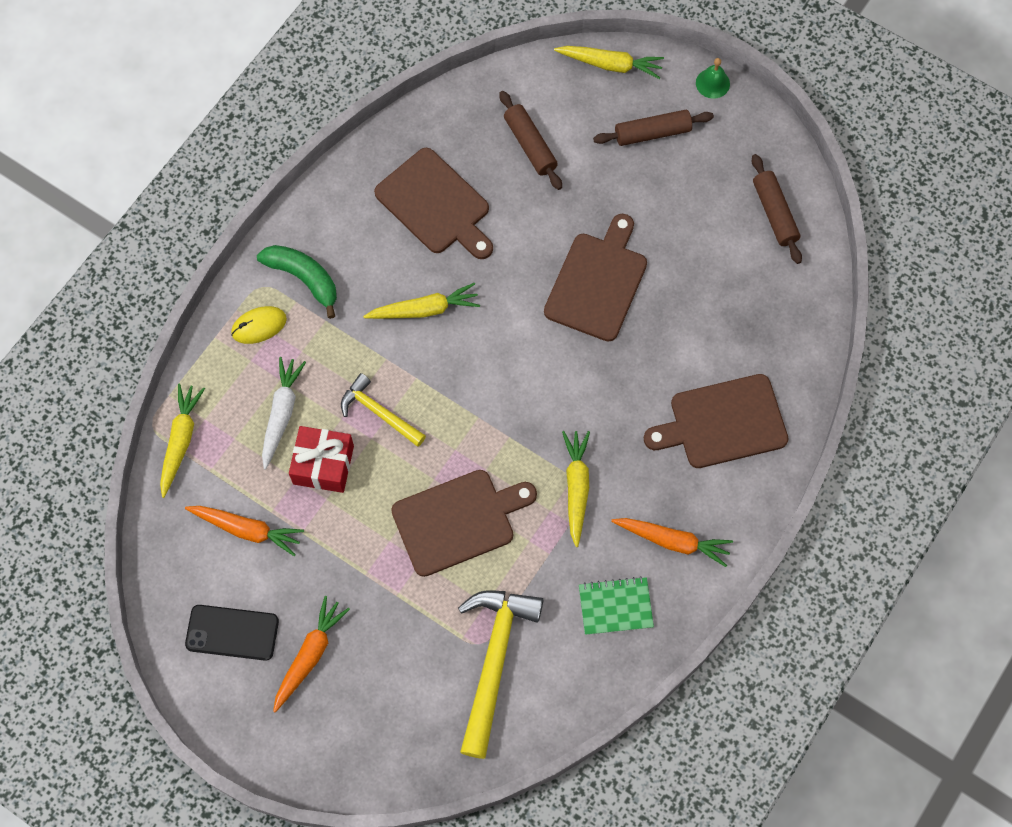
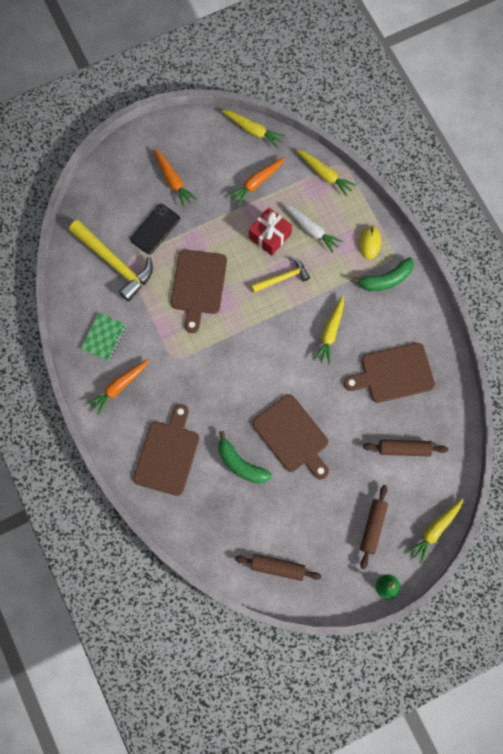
camera: 120 degrees right, 5 degrees up
(232, 632) = (207, 151): black phone -> black phone (155, 229)
(576, 488) = (179, 354): yellow carrot -> yellow carrot (253, 130)
(675, 325) = (240, 464): none -> green banana

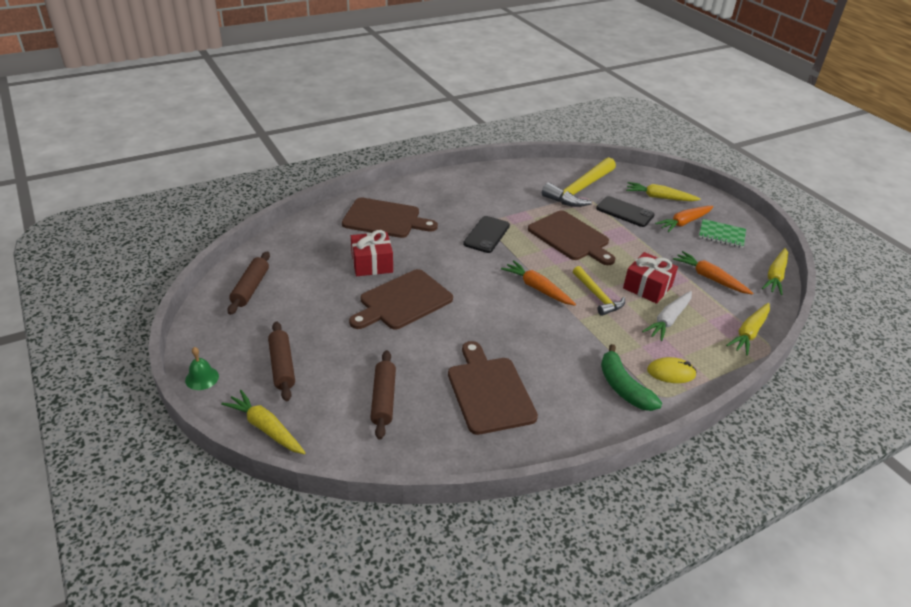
camera: 85 degrees right, 35 degrees down
(104, 337) = (502, 185): green notebook -> green notebook (721, 235)
(119, 387) = (453, 193): orange carrot -> orange carrot (537, 288)
(194, 360) = (486, 235): none -> black phone
(198, 285) = (570, 238): brown cutting board -> brown cutting board turned 135 degrees counterclockwise
(240, 464) = (372, 264): green banana -> red gift
(330, 332) = (536, 334): yellow carrot -> yellow carrot (659, 197)
(373, 527) = (282, 366): brown rolling pin -> brown rolling pin turned 60 degrees clockwise

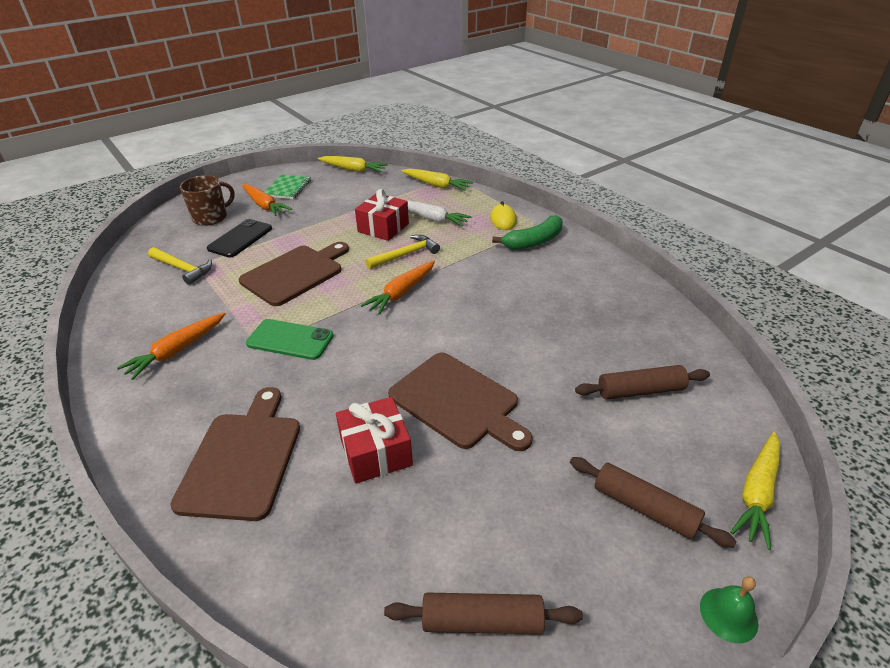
camera: 95 degrees left, 0 degrees up
(282, 366) = (644, 508): brown rolling pin -> brown rolling pin turned 60 degrees clockwise
(486, 235) = (290, 340): black phone -> green phone
(489, 391) = (582, 315): brown cutting board -> none
(580, 190) = (183, 269): yellow hammer -> yellow hammer, size x0.59
(659, 197) = (211, 217): yellow carrot -> brown mug
(709, 278) = (361, 197): orange carrot -> orange carrot (177, 351)

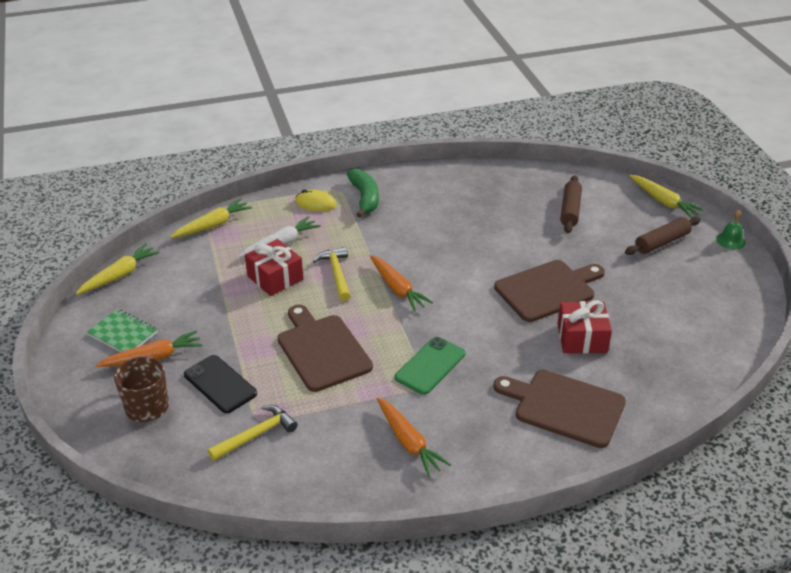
camera: 70 degrees left, 0 degrees up
(482, 621) = (717, 321): brown rolling pin -> none

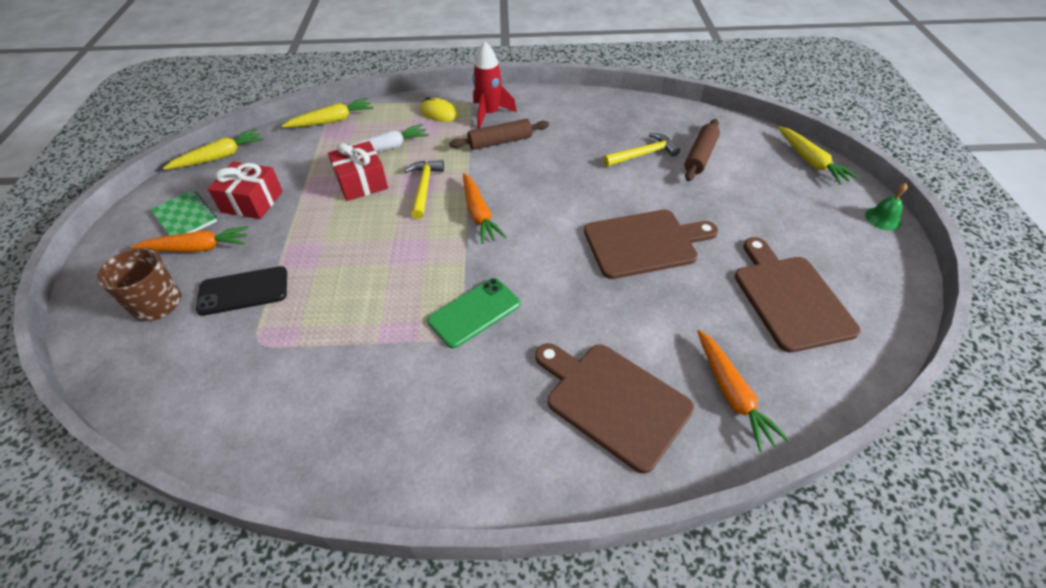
camera: 15 degrees right, 10 degrees up
(220, 384) = (243, 291): black phone -> black phone turned 75 degrees counterclockwise
(256, 435) = (244, 361): yellow hammer -> yellow hammer (643, 154)
(322, 350) = (367, 271): brown cutting board -> brown cutting board (790, 298)
(365, 198) = (489, 114): green banana -> red rocket
(409, 442) = (406, 409): orange carrot -> orange carrot (732, 394)
(582, 338) = (665, 311): red gift -> red gift (252, 202)
(662, 242) = (797, 208): brown rolling pin -> brown rolling pin (500, 142)

